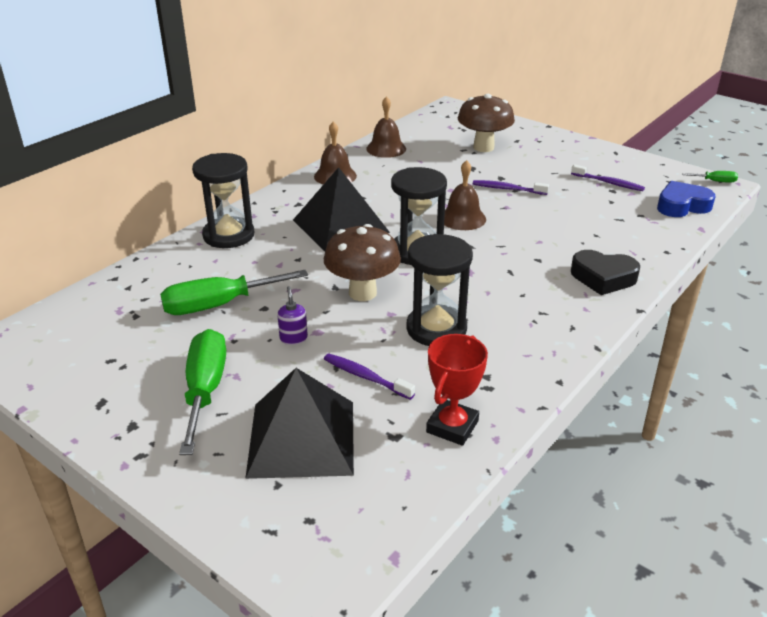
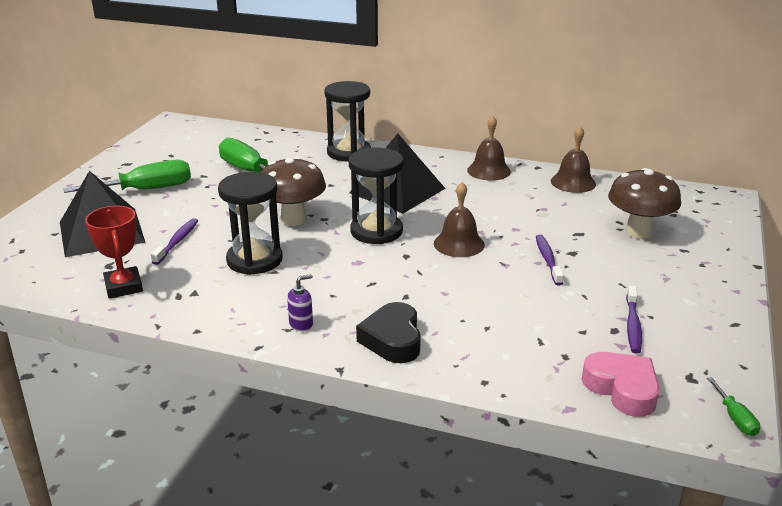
camera: 70 degrees right, 5 degrees down
(293, 338) = (217, 205): purple soap dispenser -> purple soap dispenser (301, 324)
(452, 426) = (123, 287): red trophy -> red trophy turned 60 degrees clockwise
(682, 206) = (622, 389): blue heart -> pink heart

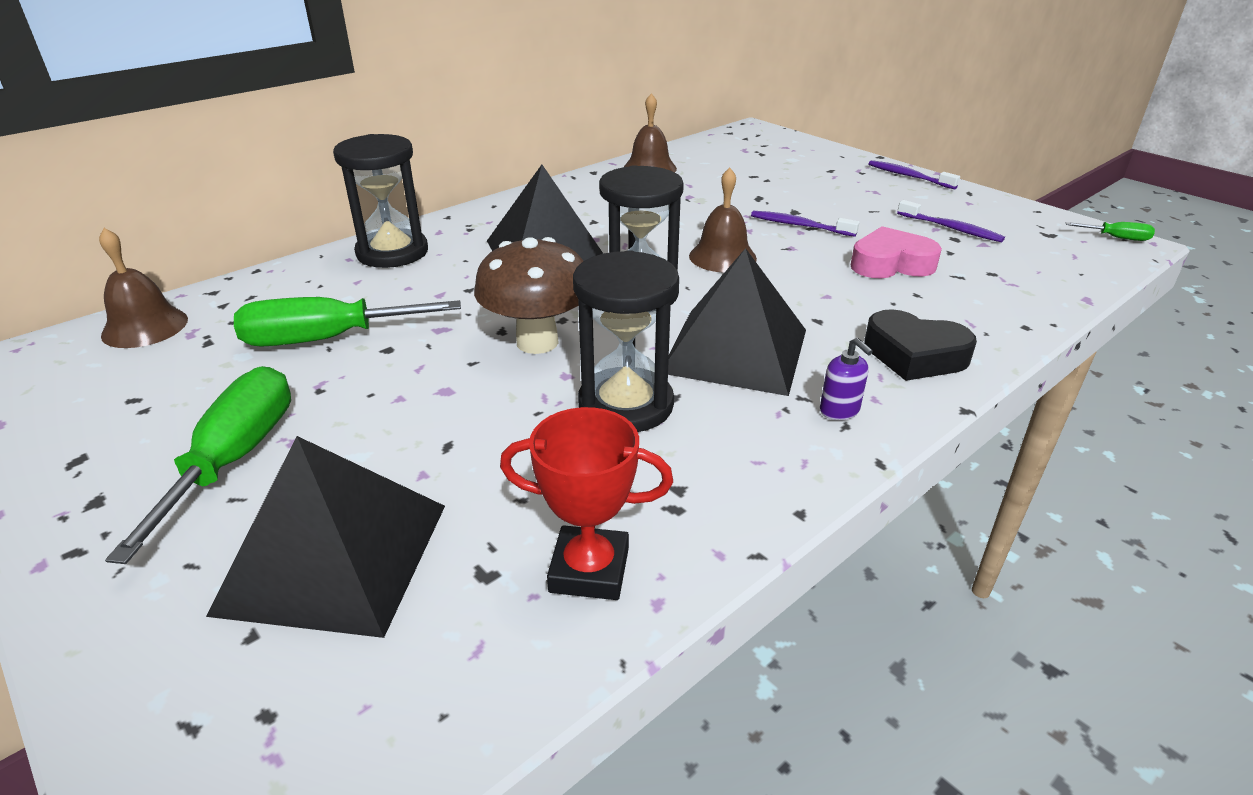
camera: 60 degrees left, 5 degrees up
(177, 241) = (484, 467): purple toothbrush -> purple toothbrush (908, 176)
(301, 324) = (839, 411): purple soap dispenser -> purple soap dispenser turned 150 degrees clockwise
(339, 277) = (736, 350): none -> black pyramid
(489, 171) = (568, 194): brown bell -> brown bell (145, 327)
(622, 389) = (1060, 266): pink heart -> pink heart (891, 264)
(638, 232) = (782, 175): brown mushroom -> none

